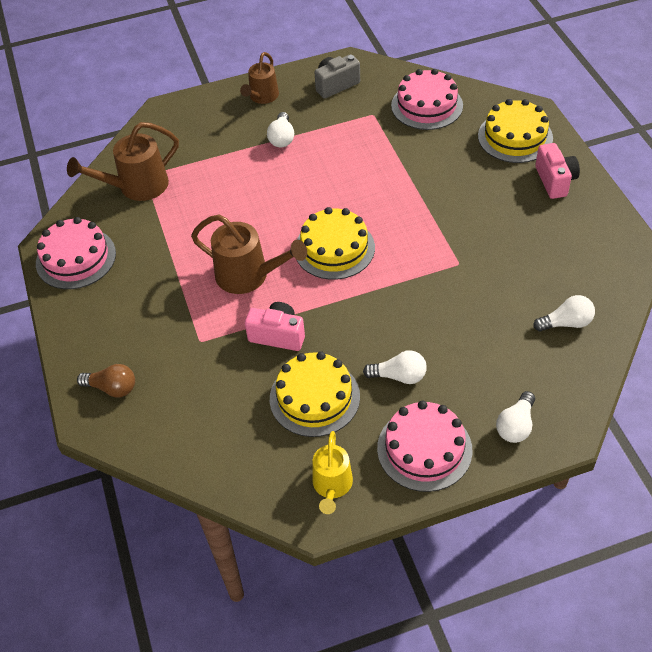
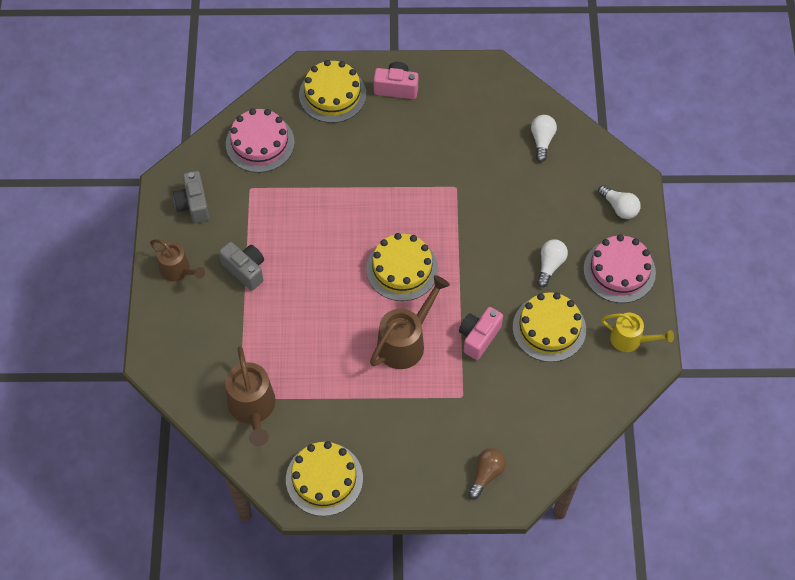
camera: 75 degrees left, 10 degrees up
(76, 258) = (324, 479): pink cake -> yellow cake
(282, 138) = (245, 270): white light bulb -> grey camera

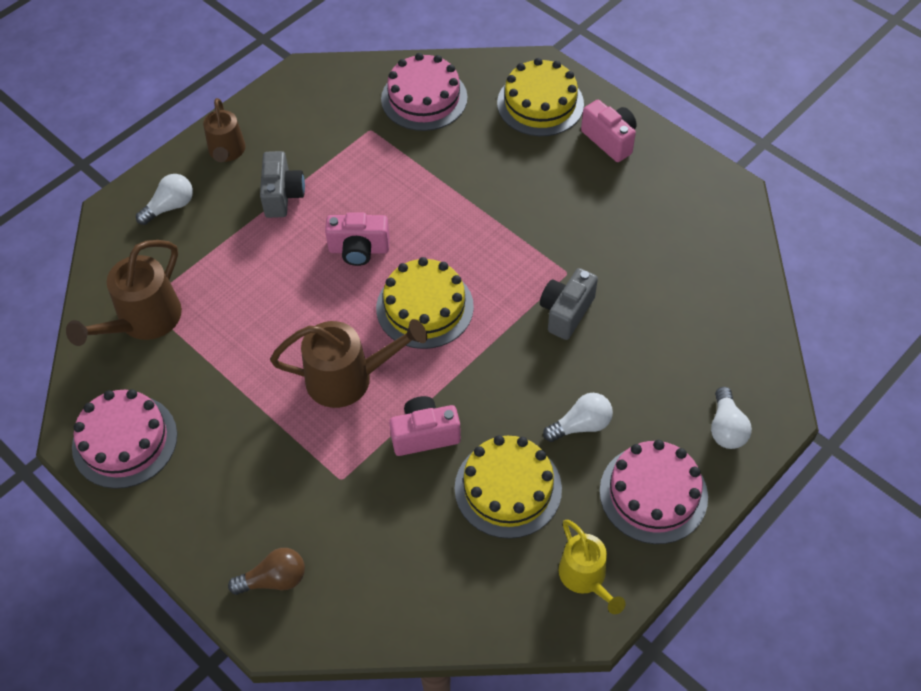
camera: 45 degrees right, 5 degrees down
(193, 204) = (305, 108): grey camera -> grey camera (566, 312)
(324, 479) = (125, 441): yellow cake -> pink cake
(328, 266) = (359, 249): none -> pink camera
(542, 140) = (710, 296): white light bulb -> white light bulb (170, 207)

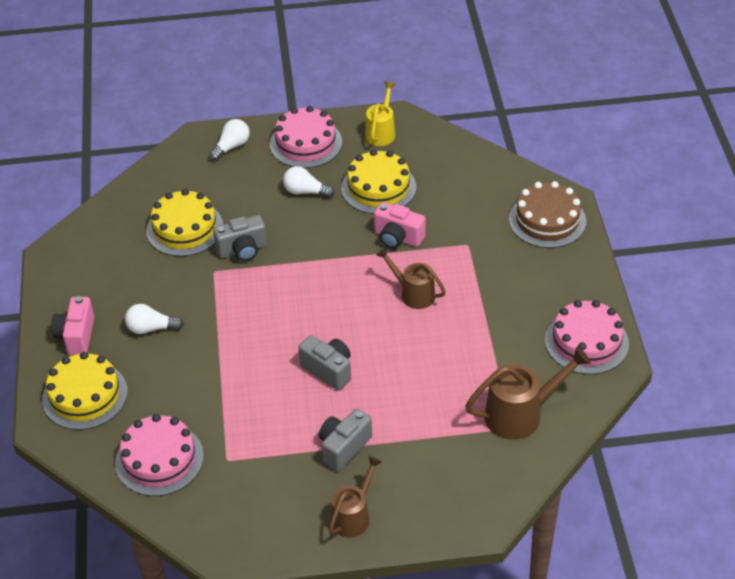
camera: 140 degrees left, 10 degrees down
(170, 207) = (436, 495): white light bulb -> white light bulb (151, 328)
(274, 579) = (547, 220): brown light bulb -> brown cake
(349, 378) = (413, 293): brown watering can -> brown watering can, size x0.66
(359, 249) = (328, 370): pink camera -> grey camera
(425, 307) = (324, 306): yellow cake -> yellow cake (185, 228)

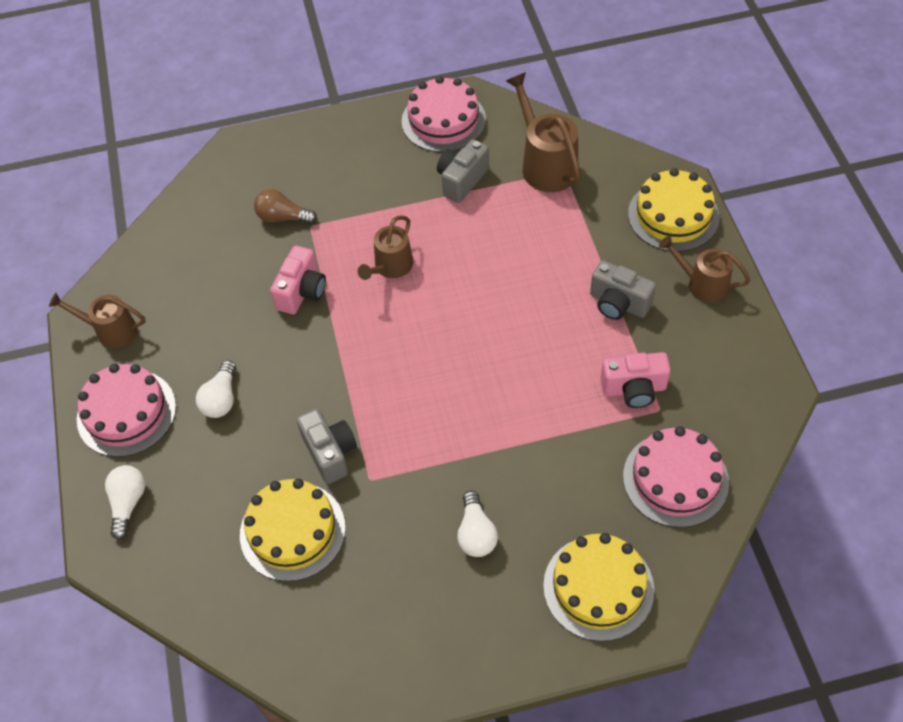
camera: 95 degrees left, 10 degrees up
(76, 336) = (501, 624): pink camera -> pink camera (634, 389)
(231, 147) = (128, 503): white light bulb -> white light bulb turned 60 degrees clockwise
(328, 370) = (515, 332): grey camera -> grey camera (462, 180)
(378, 187) = (215, 321): yellow cake -> yellow cake (673, 215)
(381, 132) = (110, 330): yellow watering can -> brown watering can
(479, 227) = (283, 217): none -> brown light bulb
(547, 220) = (270, 160): brown cake -> none

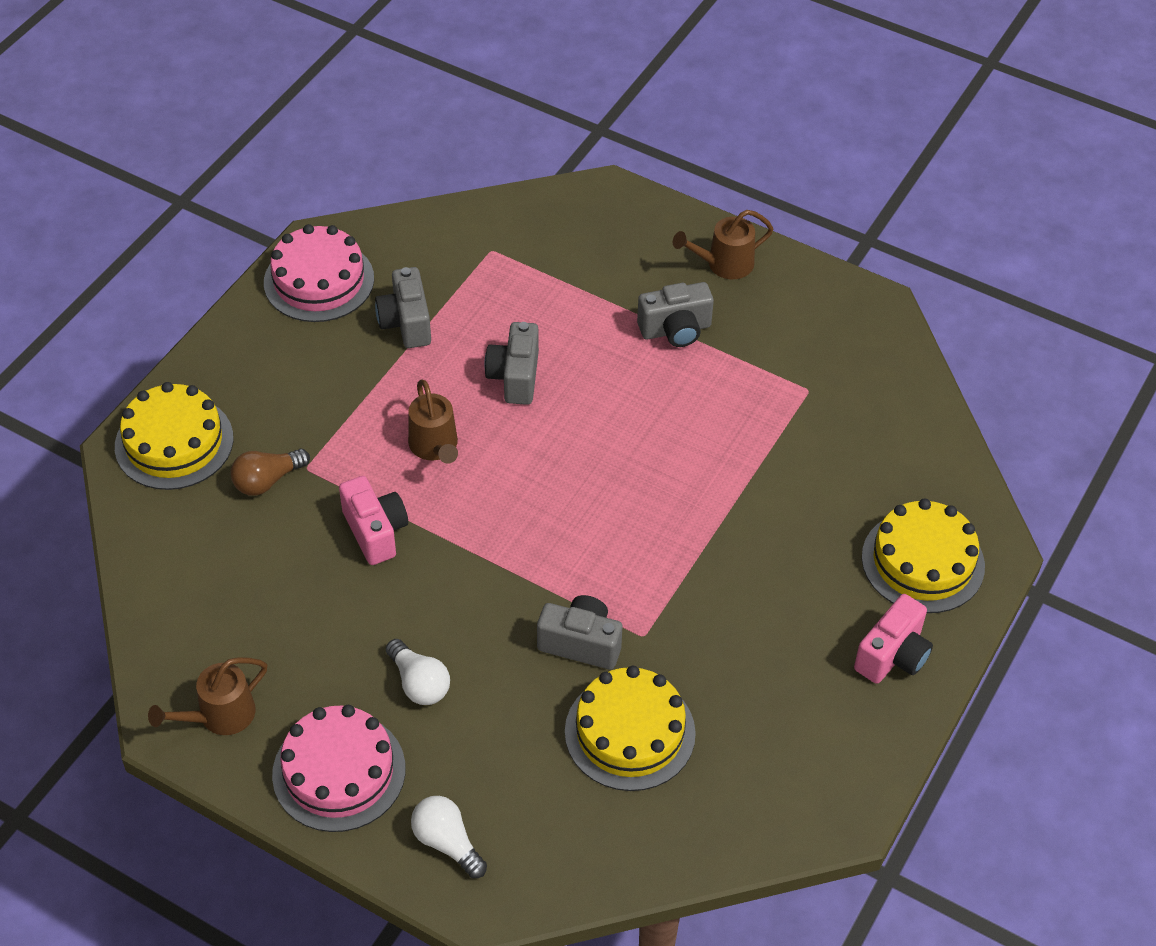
camera: 50 degrees left, 5 degrees down
(476, 533) = (783, 602): white light bulb -> none
(485, 259) = (515, 377): none -> grey camera
(545, 164) = (467, 255): brown watering can -> none
(634, 389) = (770, 389): pink camera -> pink camera (893, 655)
(673, 215) = (634, 224): yellow cake -> yellow cake (174, 442)
(675, 479) = (882, 434): pink cake -> none

